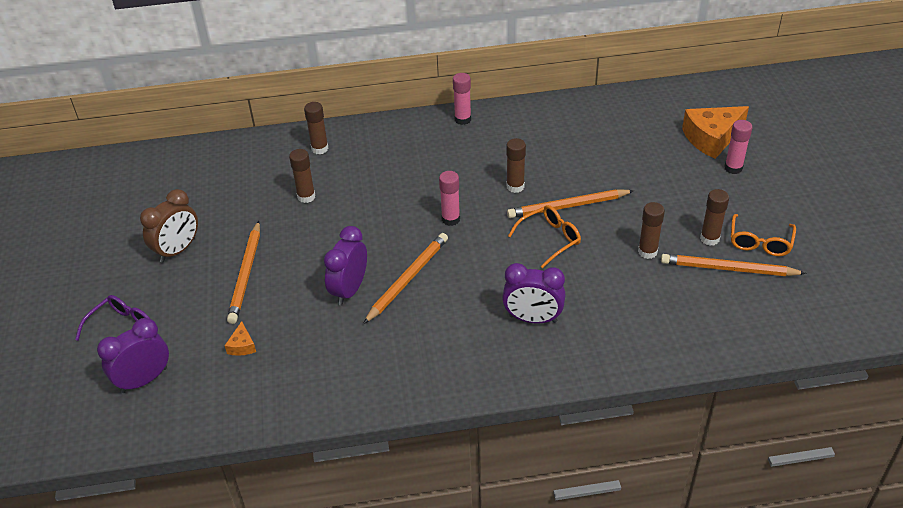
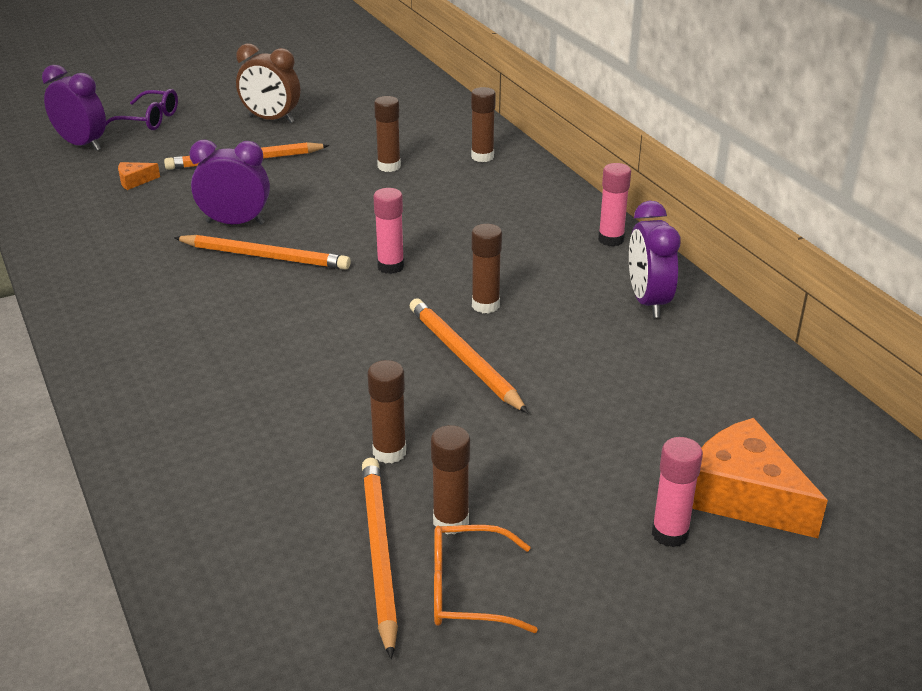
camera: 70 degrees right, 10 degrees down
(533, 319) = (212, 362): purple clock -> purple clock (648, 301)
(550, 239) = (383, 353): orange glasses -> none

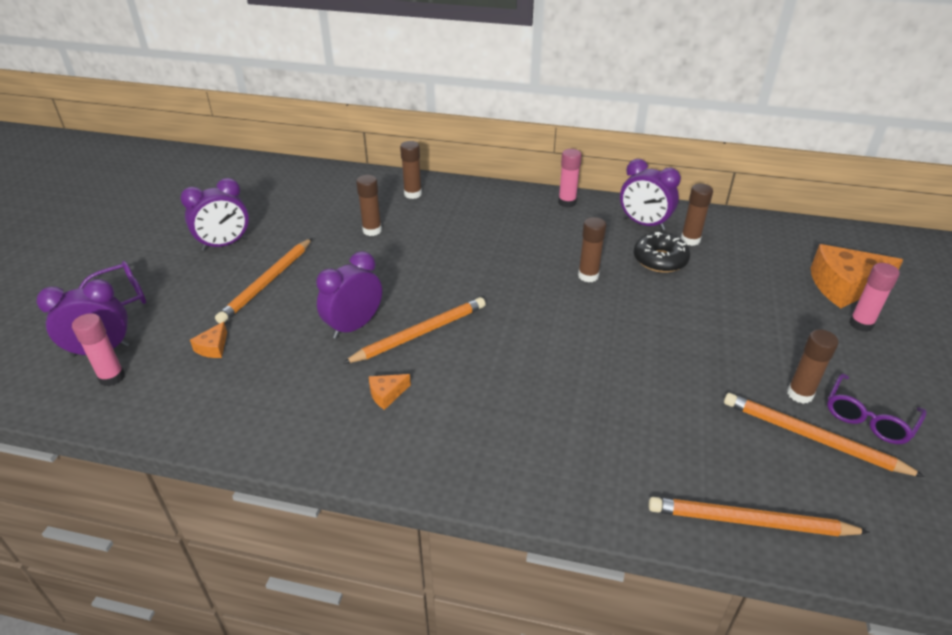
camera: 50 degrees left, 5 degrees up
(163, 277) = (387, 394): none -> orange cheese
(271, 119) = (224, 244): brown clock -> purple clock
(389, 452) = (711, 386): brown glue stick -> brown glue stick (690, 240)
(390, 266) = (501, 288): pink glue stick -> pink glue stick (112, 377)
(464, 358) = (638, 310): orange pencil -> orange pencil (750, 521)
(467, 590) = (868, 418): orange glasses -> purple glasses
(587, 338) = (660, 260): none -> black donut

